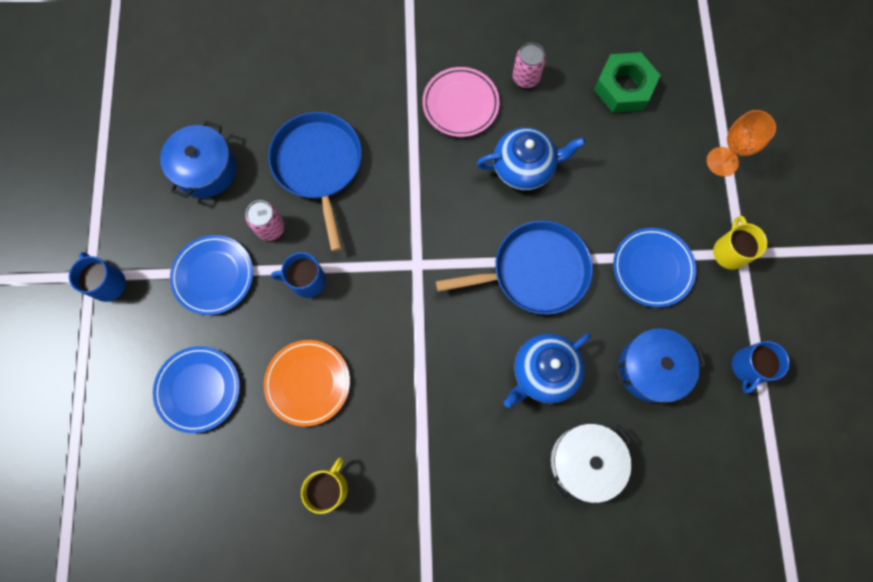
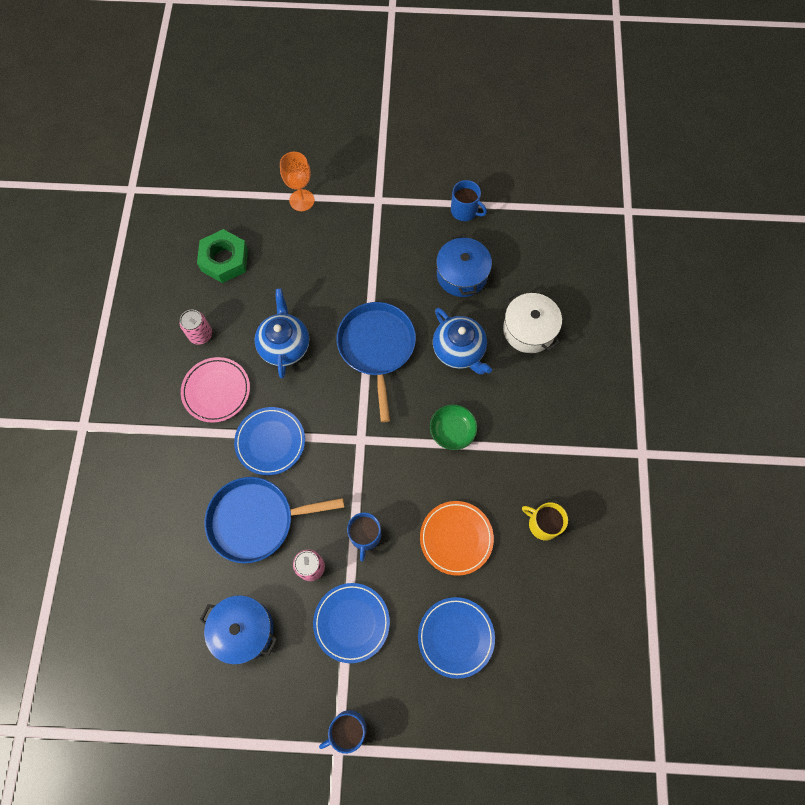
camera: 85 degrees left, 5 degrees down
(437, 370) = (452, 431): none -> green bowl
(652, 268) = (383, 262): blue plate -> blue plate (270, 442)
(729, 251) = (376, 207): yellow mug -> none

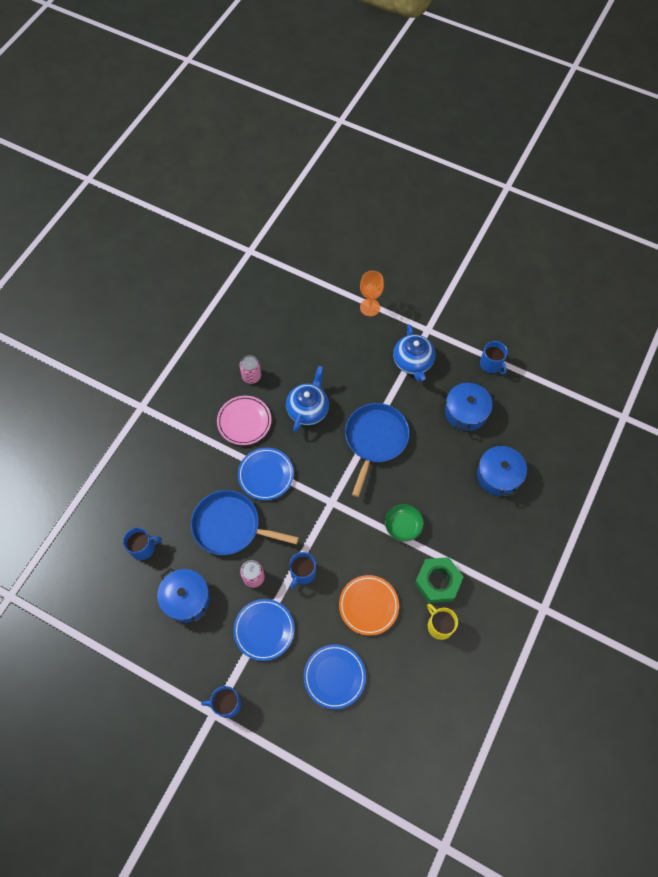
camera: 25 degrees right, 5 degrees down
(163, 593) = (143, 547): none -> blue mug
(224, 260) = (293, 329): green nut -> green nut (437, 581)
(459, 350) = (436, 468): blue teapot -> blue teapot (413, 362)
(529, 330) = (498, 475): white pot -> blue pot

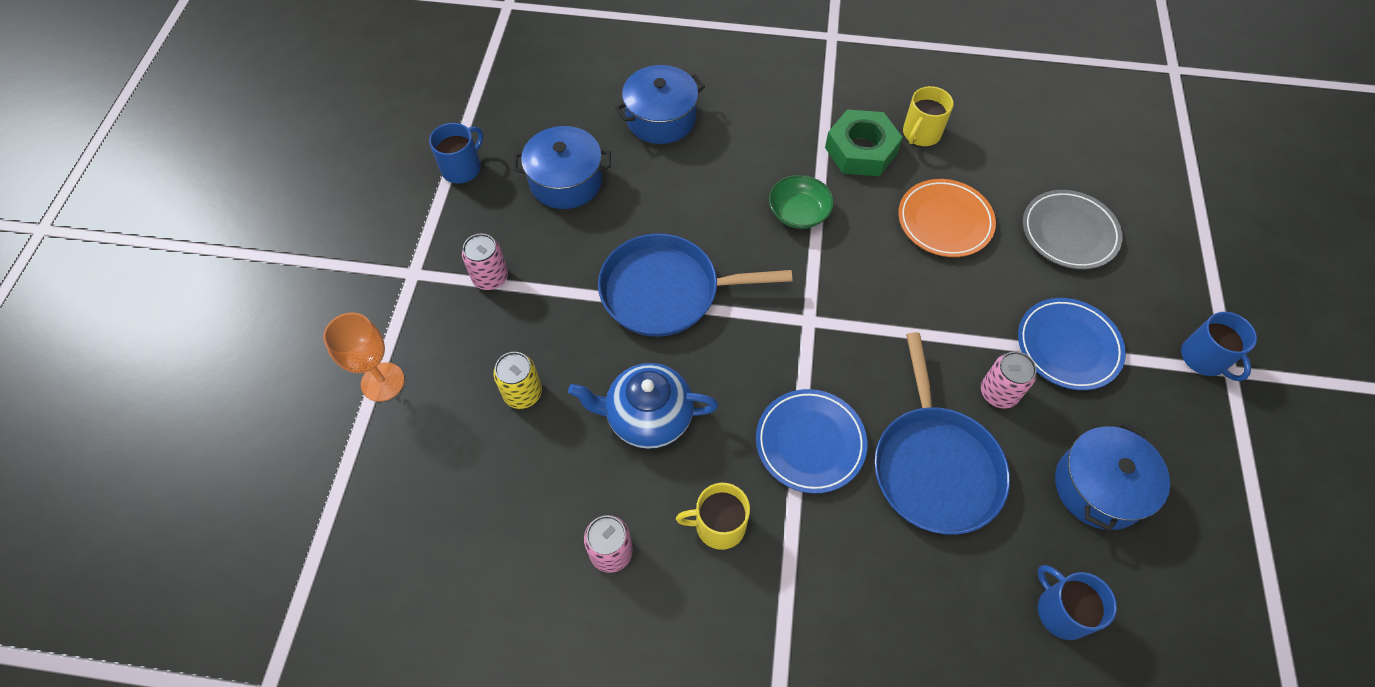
camera: 110 degrees left, 5 degrees down
(244, 421) = (719, 525): pink plate -> yellow mug
(302, 573) = (948, 323): blue mug -> none
(334, 676) = (1069, 233): blue plate -> grey plate
(341, 361) = (523, 393): none -> yellow can
(413, 362) = (490, 277): blue teapot -> pink can

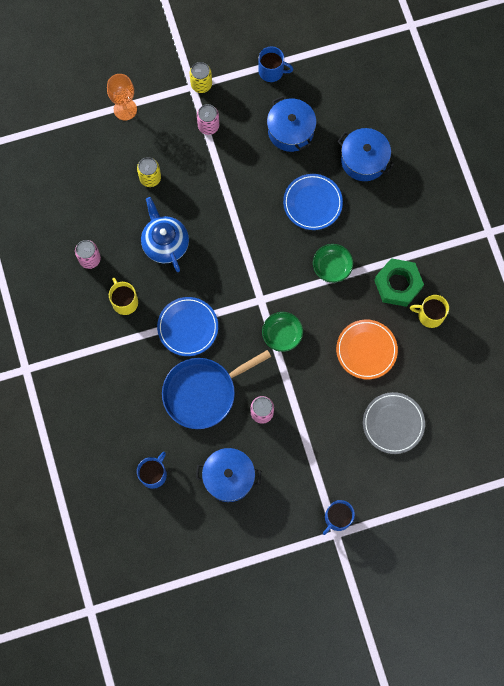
camera: 65 degrees right, 15 degrees up
(418, 260) = (201, 84): none -> yellow can
(666, 291) = (243, 218): blue pan -> none
(878, 314) = (282, 334): none -> green bowl
(1068, 346) = (310, 442): blue plate -> blue plate (312, 203)

